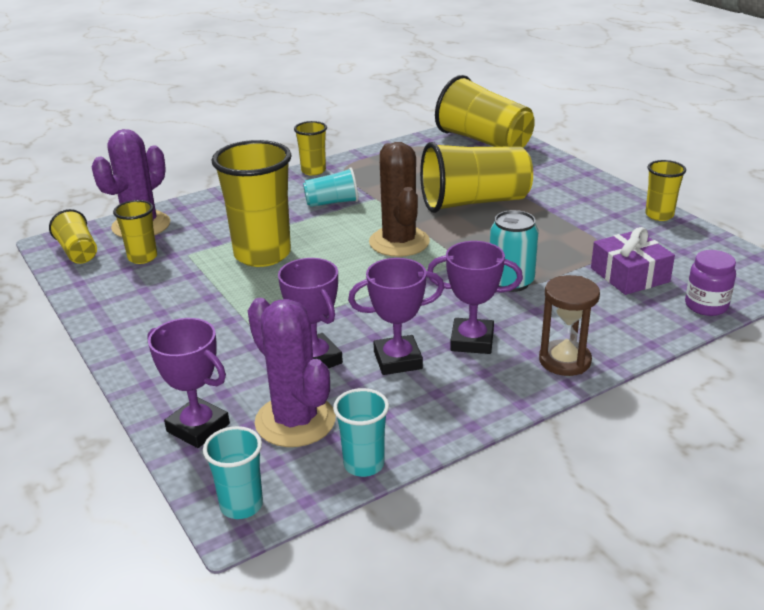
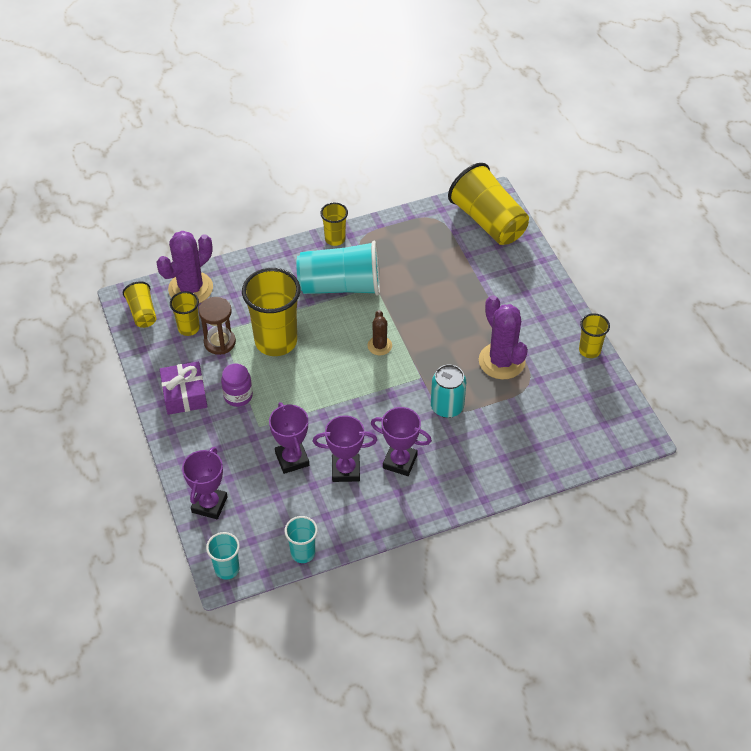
camera: 10 degrees right, 20 degrees up
(198, 428) = (209, 504): purple trophy -> purple trophy turned 60 degrees clockwise
(295, 421) = (269, 510): purple cactus -> purple cactus (501, 361)
(332, 202) = (341, 286): turquoise cup -> turquoise cup, size x1.95
(399, 242) = (379, 346): brown cactus -> brown cactus, size x0.54
(474, 202) = (451, 306): yellow cup -> none
(564, 361) = (454, 492): brown hourglass -> brown hourglass (219, 342)
(629, 275) = (535, 415): purple gift -> purple gift (184, 394)
(706, 306) = (574, 458): purple jar -> purple jar (238, 396)

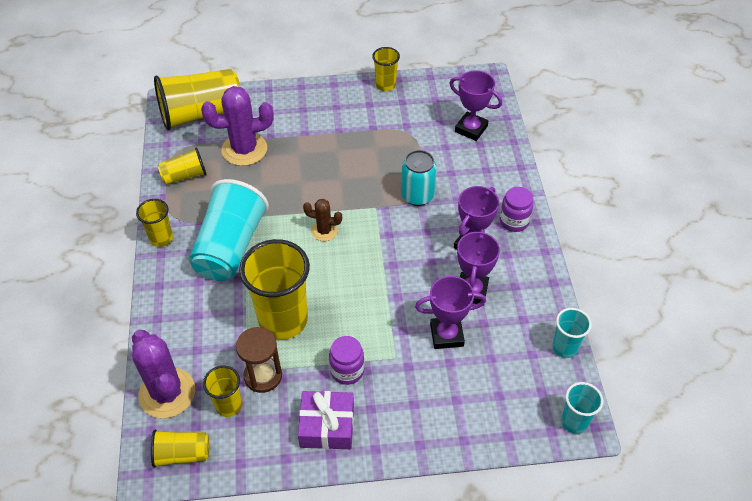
camera: 75 degrees left, 0 degrees up
(209, 504) = (488, 425): purple trophy -> purple trophy (471, 129)
(409, 233) = (185, 176): none -> yellow cup
(442, 491) = (514, 221): none -> purple jar
(501, 361) = (377, 145): purple cactus -> purple cactus (244, 149)

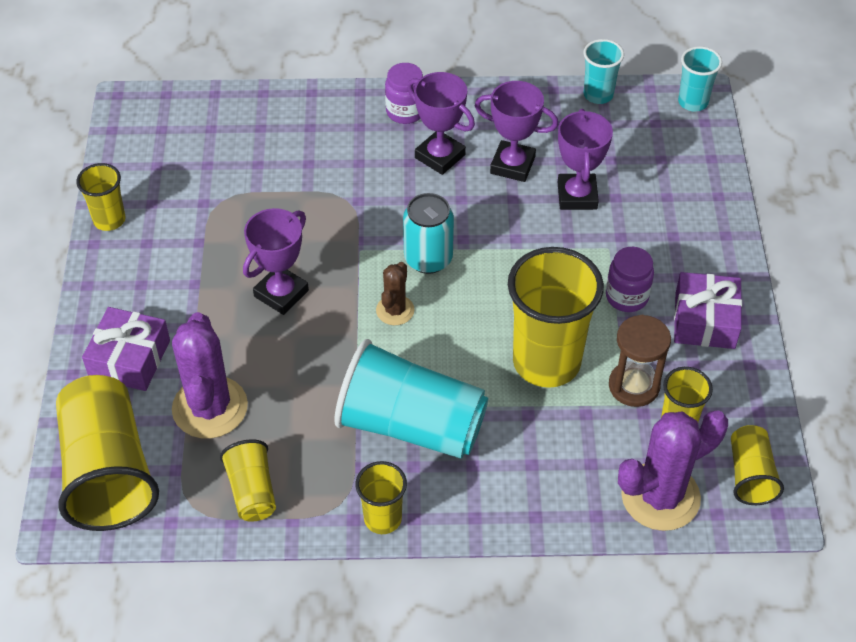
camera: 85 degrees left, 0 degrees up
(279, 110) = (129, 359): none -> purple gift
(417, 195) = (345, 203): turquoise can -> turquoise can (428, 258)
(471, 129) = (229, 133): purple trophy -> purple trophy (281, 293)

